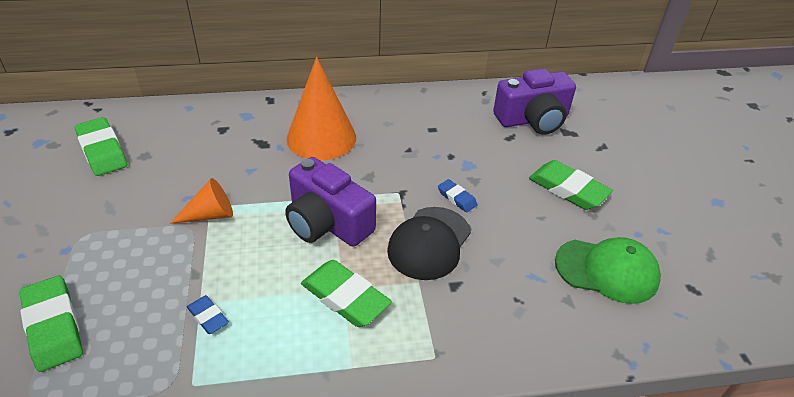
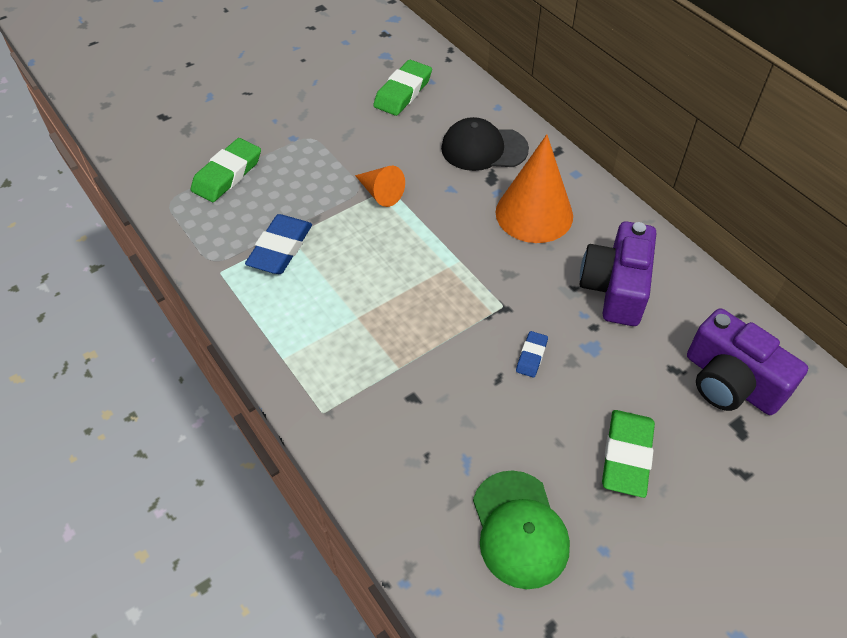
camera: 65 degrees right, 10 degrees up
(208, 317) = (280, 248): blue eraser -> blue eraser, size x1.90
(327, 222) = (425, 271): purple camera -> purple camera (615, 288)
(345, 297) = (349, 323): green eraser -> none
(429, 243) = (452, 357): black cap -> black cap (484, 149)

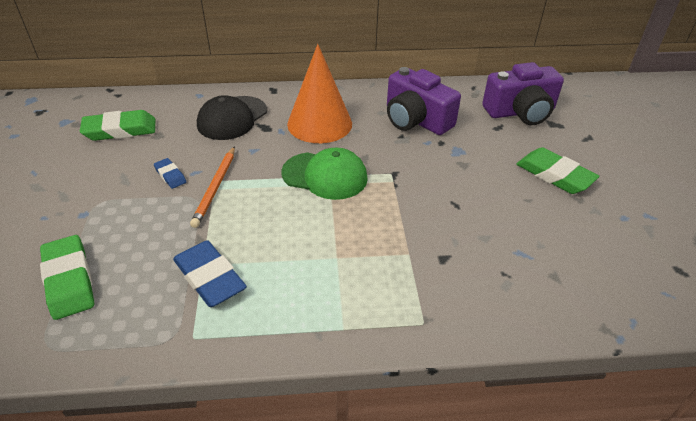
camera: 60 degrees left, 10 degrees down
(380, 193) = (215, 188): orange cone -> orange pencil
(403, 92) = (120, 130): green eraser -> green eraser turned 75 degrees counterclockwise
(519, 529) = (593, 250): green cap -> green cap (325, 176)
(531, 356) = (446, 180): blue eraser -> blue eraser (170, 175)

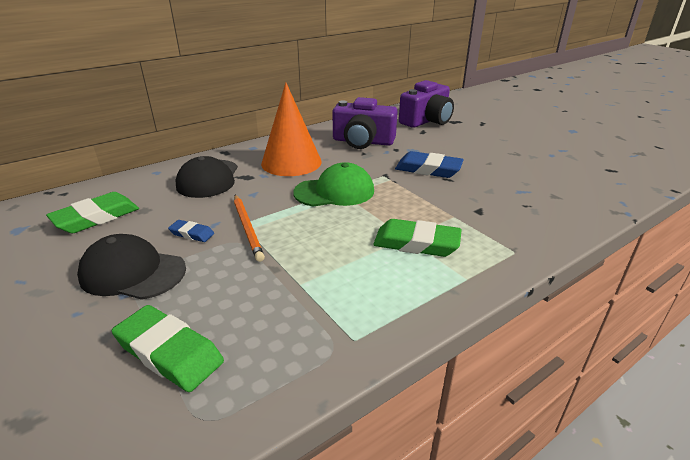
camera: 30 degrees left, 10 degrees down
(102, 196) = (132, 272): none -> black cap
(210, 277) = (317, 290): blue eraser -> blue eraser (428, 169)
(554, 175) = (488, 146): green eraser -> green eraser (416, 243)

